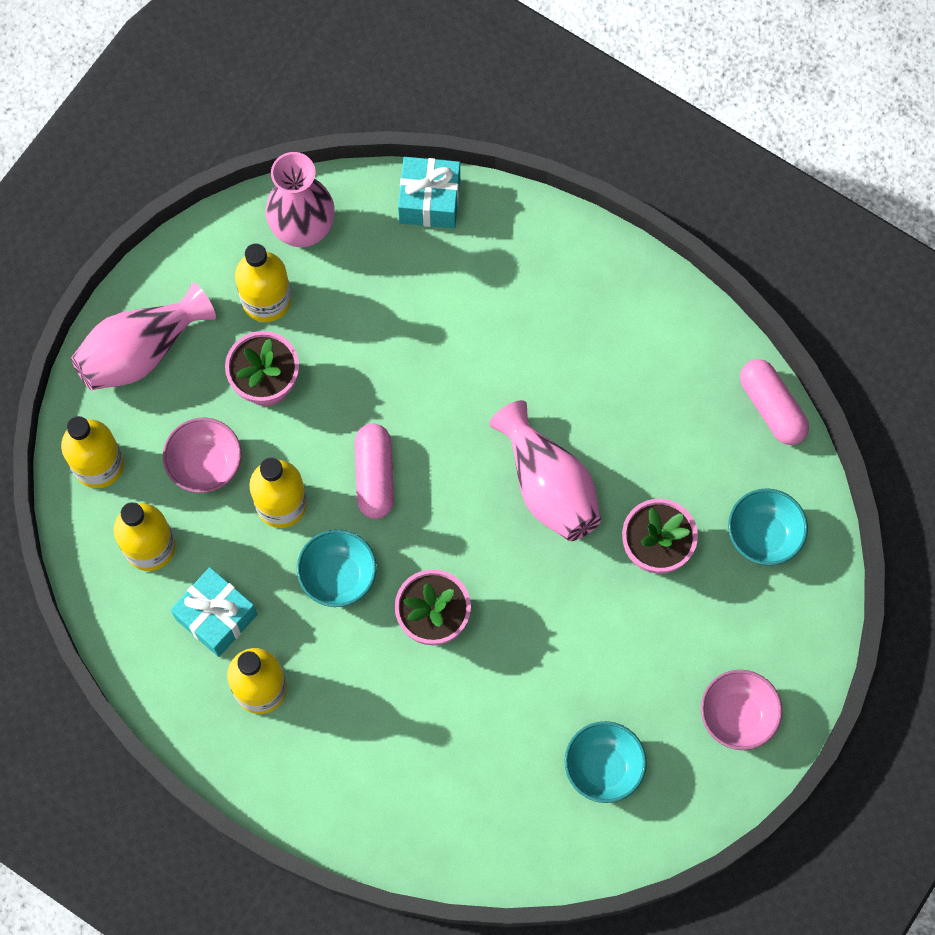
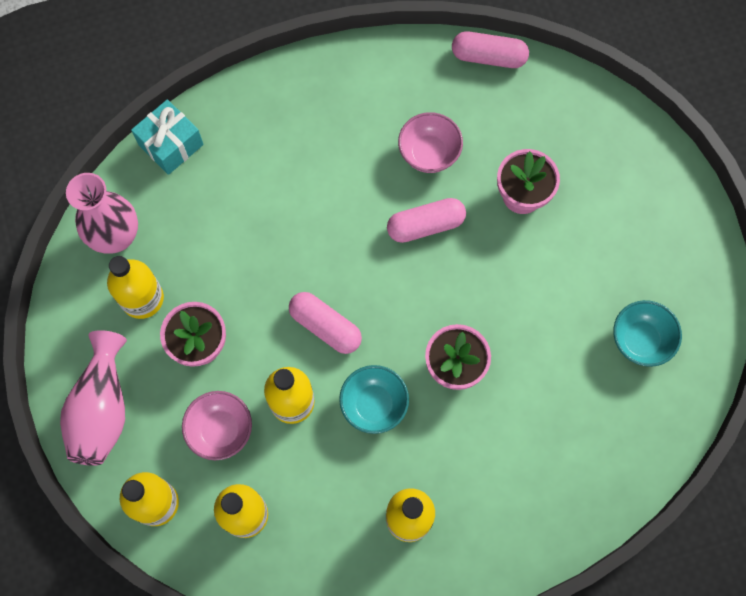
camera: 50 degrees left, 0 degrees up
(216, 617) = (333, 508): turquoise gift -> none
(548, 485) = (425, 225): pink vase -> pink capsule
(737, 716) = (670, 233): pink bowl -> pink bowl (429, 153)
(763, 535) = (566, 126): turquoise bowl -> none

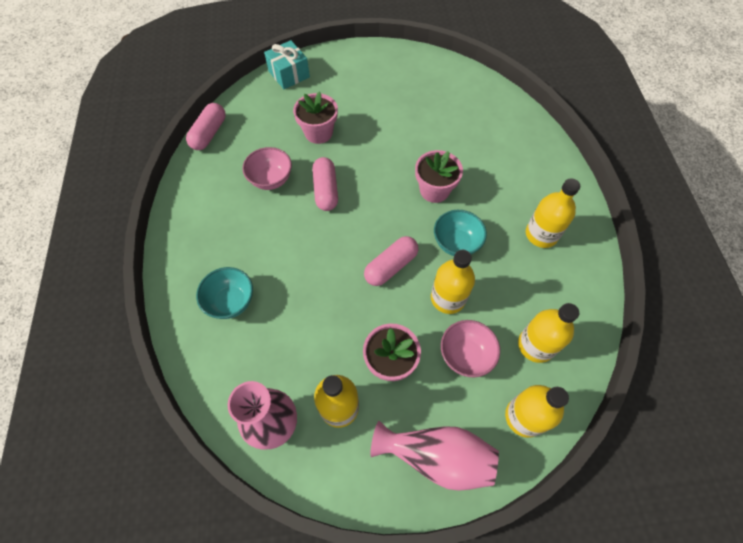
camera: 80 degrees left, 10 degrees down
(171, 144) = (200, 364): turquoise gift -> turquoise gift (289, 74)
(640, 340) = (431, 92): turquoise bowl -> turquoise bowl (231, 301)

